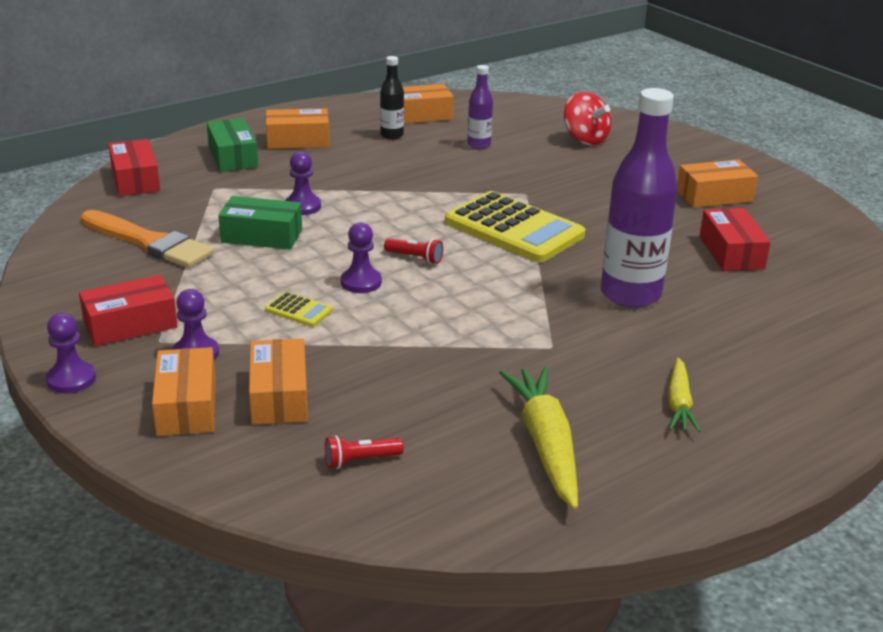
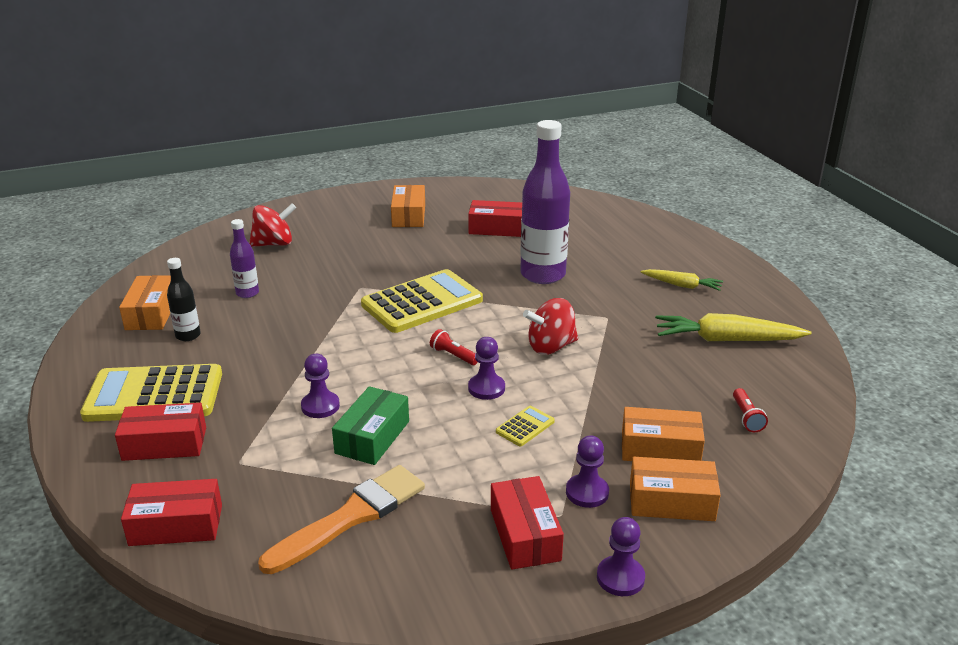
camera: 75 degrees left, 0 degrees up
(233, 157) = (164, 444): green box -> red box
(298, 140) = (154, 395): orange box -> yellow calculator
(415, 258) = (453, 355): red flashlight -> red flashlight turned 90 degrees counterclockwise
(461, 313) = (551, 347): none -> red spinning top

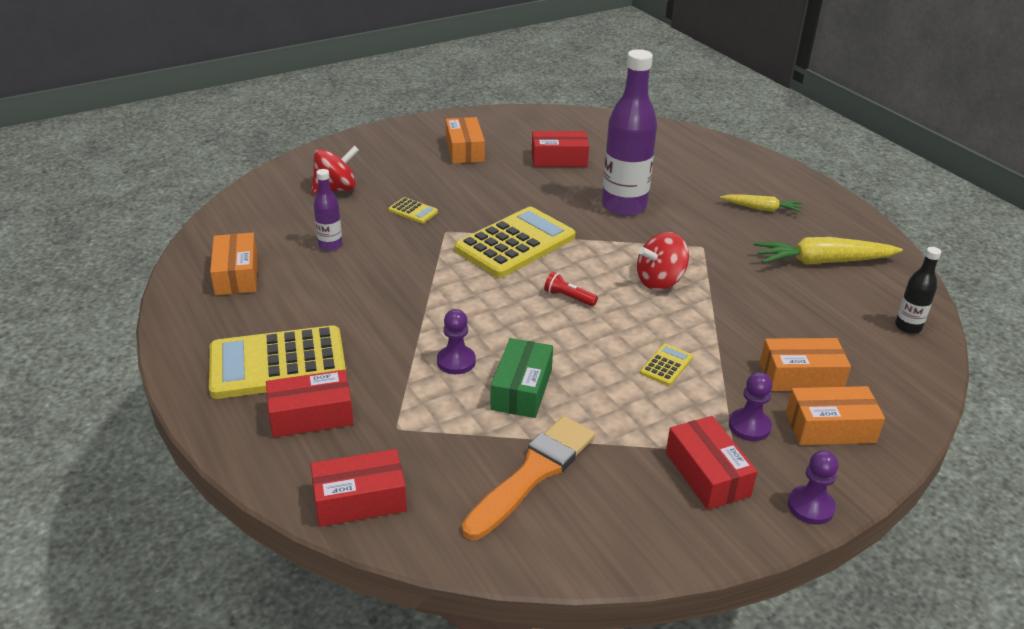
camera: 10 degrees left, 5 degrees up
(188, 335) = (286, 296): black bottle -> black bottle (908, 327)
(337, 267) = (413, 211): none -> yellow calculator
(486, 388) = (614, 329): purple pawn -> none
(746, 417) = (868, 338): red flashlight -> none

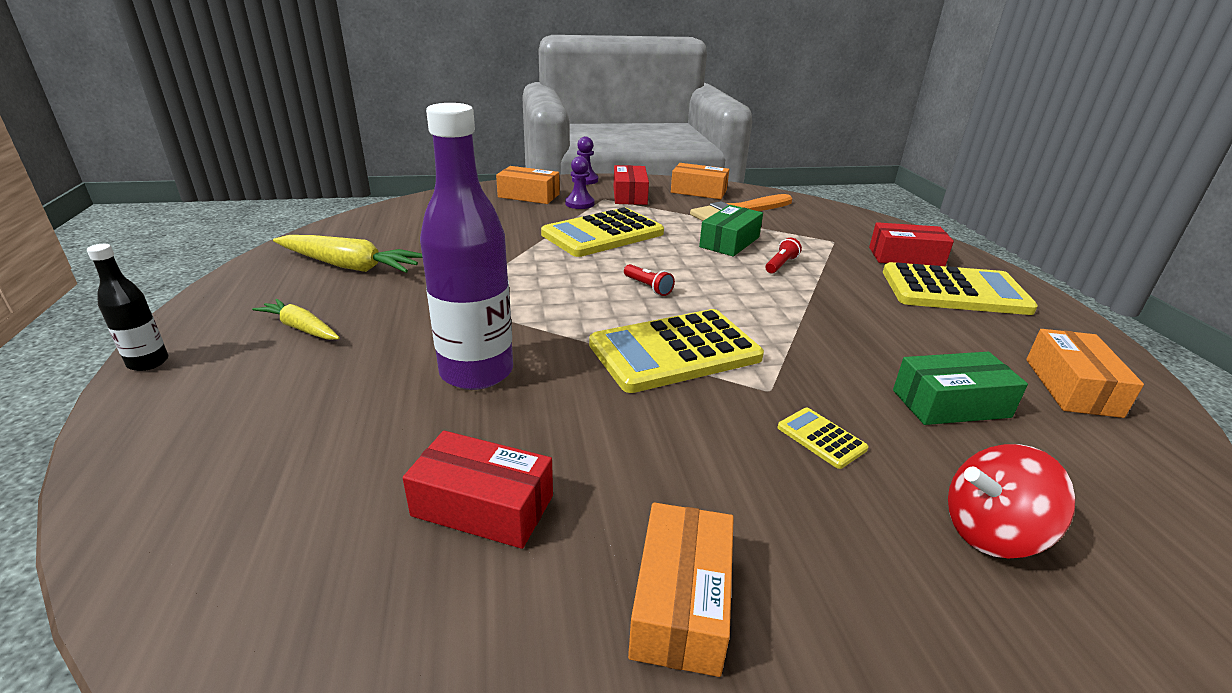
camera: 160 degrees left, 5 degrees down
(330, 245) = (950, 403): purple bottle -> green box
(360, 500) = (856, 220): red box -> none
(456, 361) = (781, 265): purple pawn -> red flashlight
(660, 281) = (539, 282): red spinning top -> none
(666, 365) = (602, 234): yellow calculator -> yellow calculator, size x2.38
(800, 376) = (509, 214): orange box -> orange box (698, 191)
(908, 327) = (378, 219): black bottle -> black bottle (148, 362)

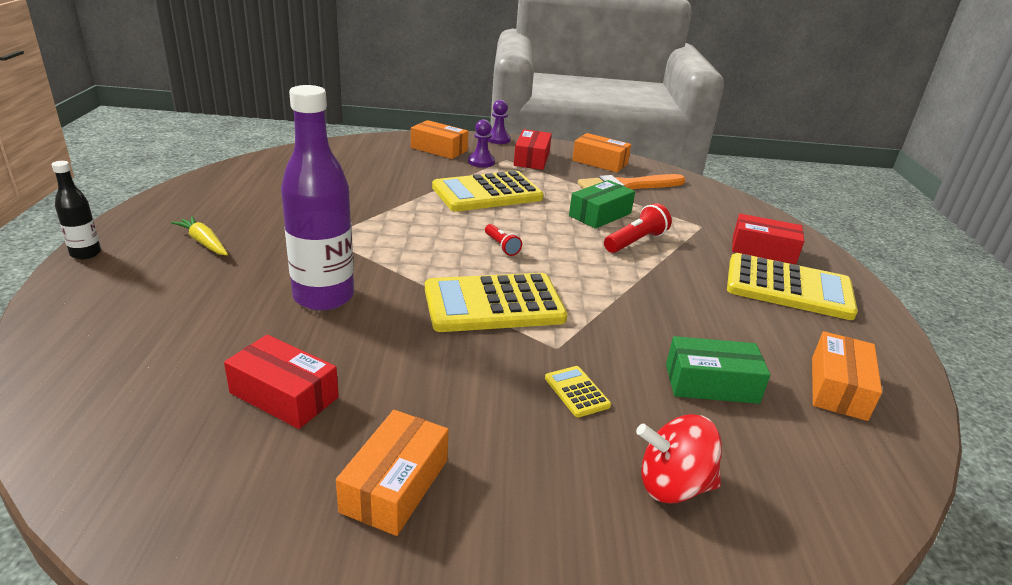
camera: 10 degrees right, 0 degrees up
(350, 266) = (261, 196): yellow carrot -> none
(781, 265) = (635, 242): red flashlight -> red flashlight, size x1.60

